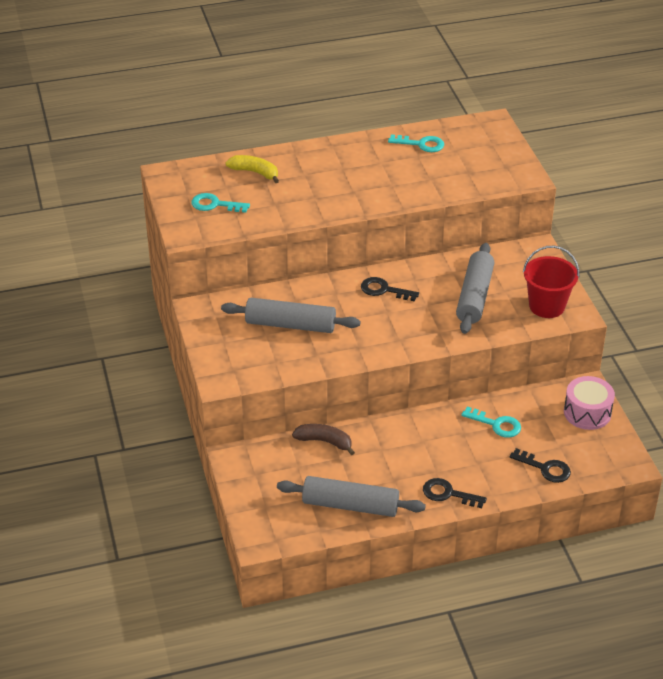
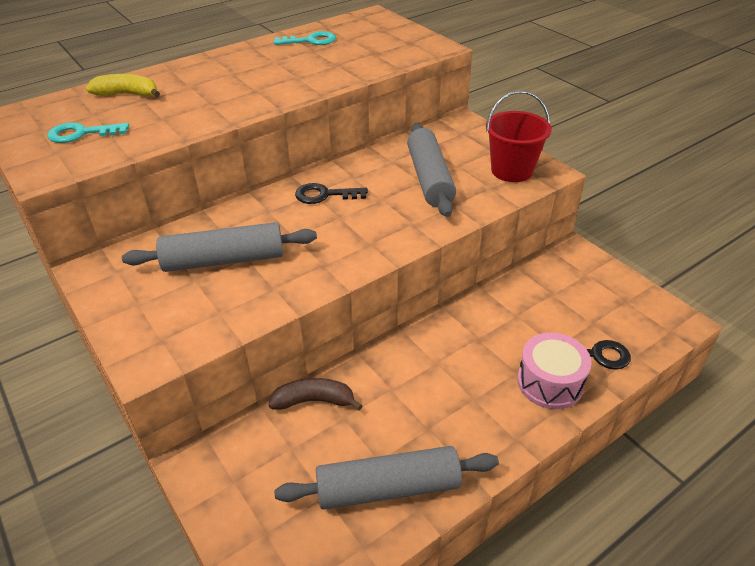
camera: 20 degrees left, 0 degrees up
(448, 494) = (506, 426): black key -> none
(496, 424) = (508, 317): turquoise key -> none
(587, 412) = (593, 277): pink drum -> pink drum (550, 382)

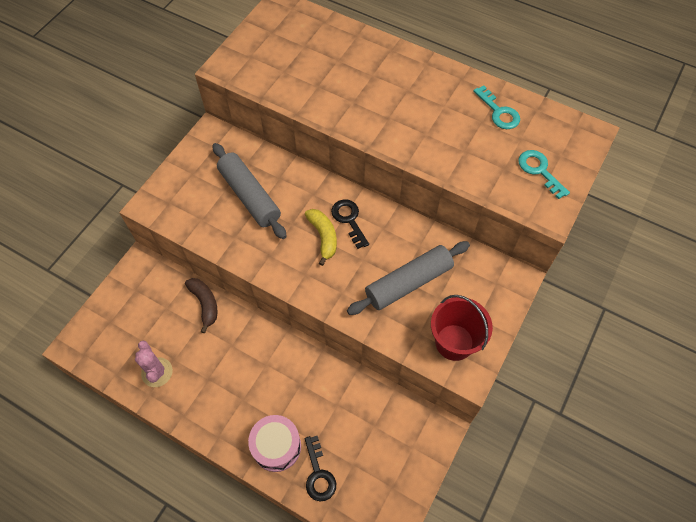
camera: 65 degrees right, 20 degrees up
(82, 134) = (277, 56): turquoise key -> turquoise key (539, 171)
(127, 94) = (339, 47): yellow banana -> yellow banana (323, 237)
(388, 487) = (157, 372): grey rolling pin -> pink cactus

